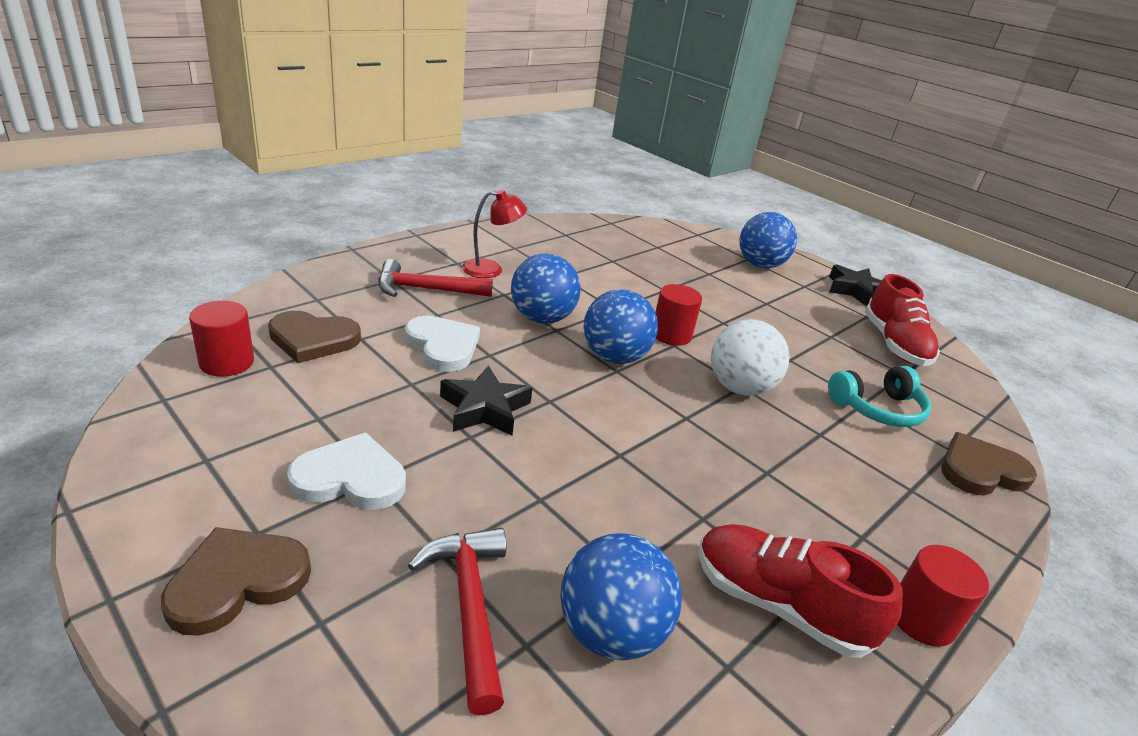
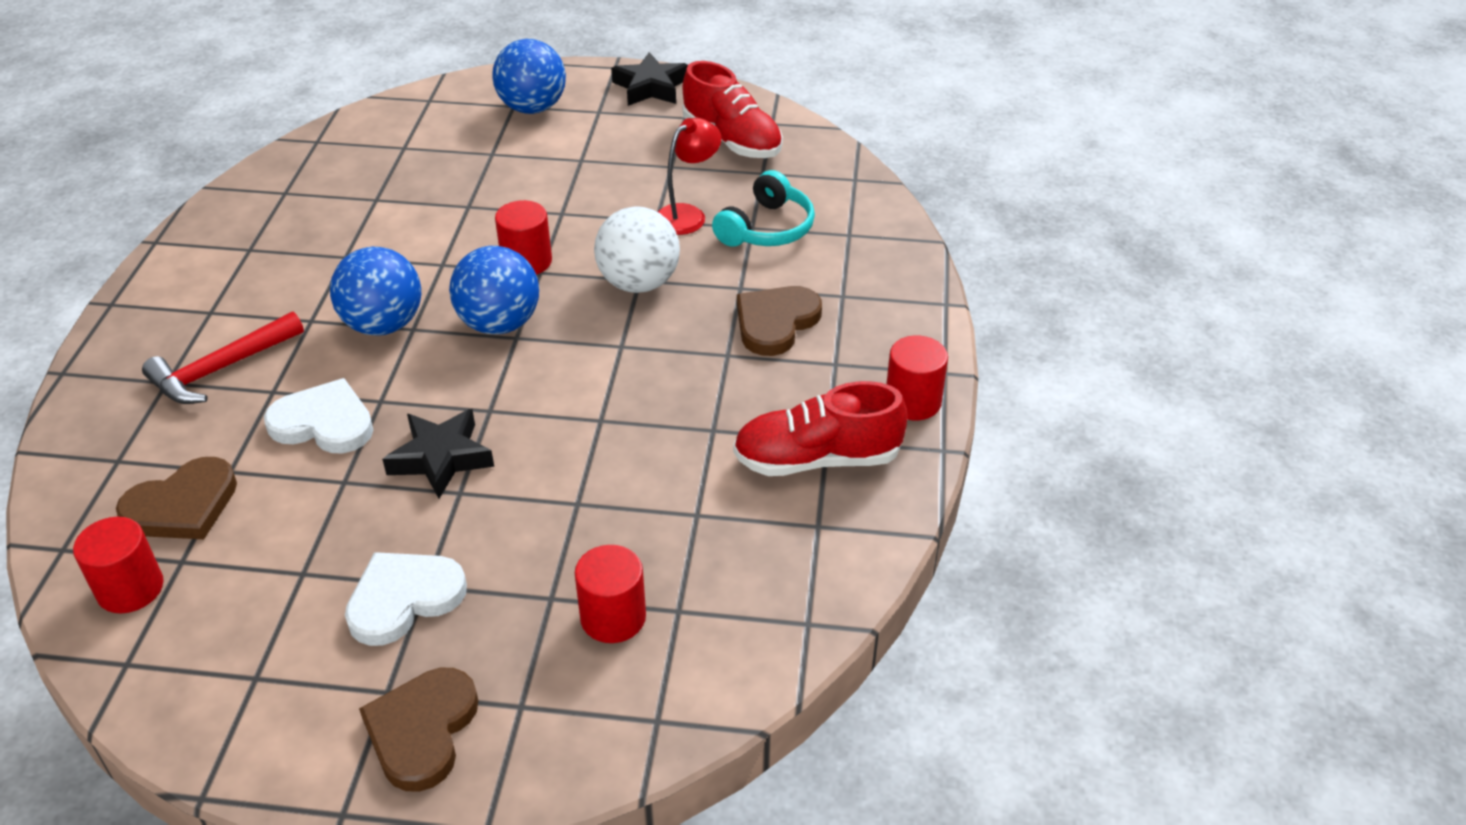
camera: 35 degrees left, 10 degrees up
(469, 607) = (613, 617): red hammer -> red cylinder
(491, 269) = (259, 297): red lamp -> red lamp (687, 215)
(611, 632) = (724, 560): blue ball -> none
(980, 470) = (880, 241): brown heart -> brown heart (775, 322)

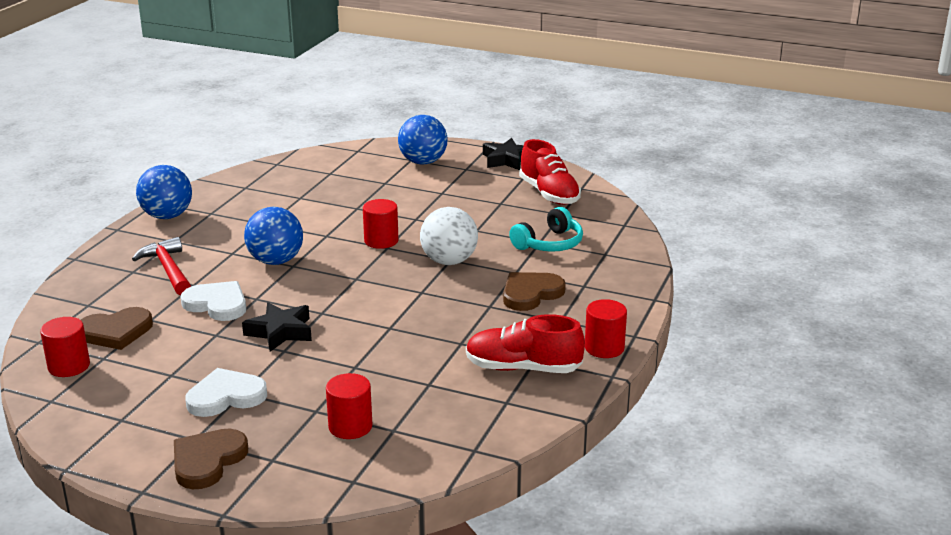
camera: 15 degrees right, 15 degrees down
(221, 369) = (168, 269): red hammer -> red hammer turned 90 degrees clockwise
(499, 324) = (349, 270): blue ball -> blue ball (167, 216)
(687, 215) = (499, 230): red lamp -> none

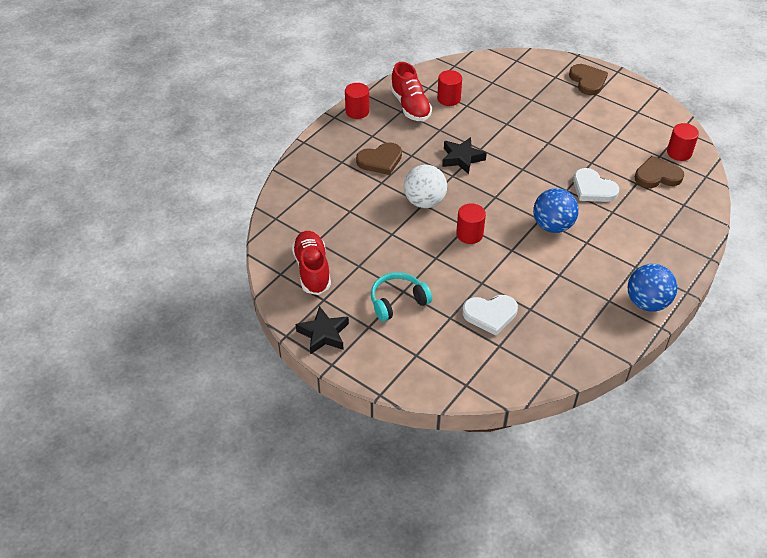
camera: 165 degrees left, 20 degrees up
(168, 269) = (633, 231): red hammer -> none
(207, 461) = (587, 81): brown heart -> brown heart turned 60 degrees counterclockwise
(226, 397) = (581, 116): white heart -> white heart (490, 315)
(280, 332) = (550, 157): black star -> black star (462, 158)
(350, 426) = (514, 87): red cylinder -> red cylinder (448, 99)
(423, 162) = (405, 347): blue ball -> none
(523, 368) = (410, 106): red shoe -> red shoe turned 45 degrees clockwise
(549, 244) = (343, 207): turquoise headphones -> turquoise headphones (397, 301)

